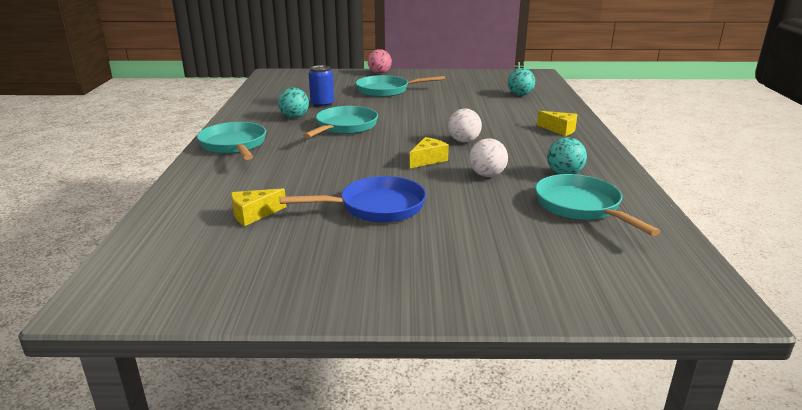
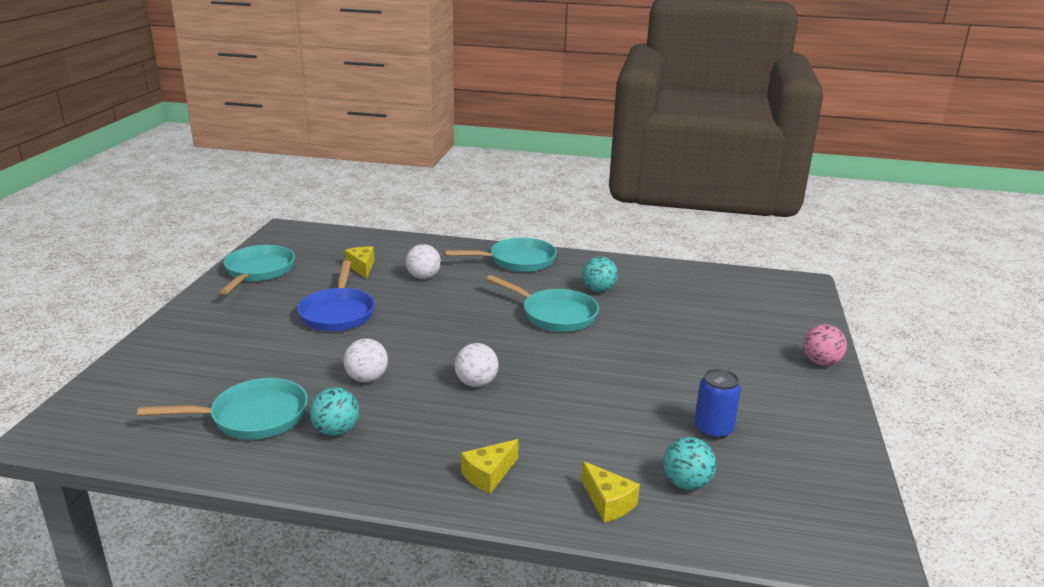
camera: 100 degrees right, 0 degrees up
(278, 179) = (423, 277): none -> white ball
(322, 104) = (646, 308): blue can -> blue can (713, 430)
(386, 90) = (713, 357): turquoise pan -> turquoise pan (258, 272)
(428, 160) = (429, 351): yellow cheese -> yellow cheese (608, 502)

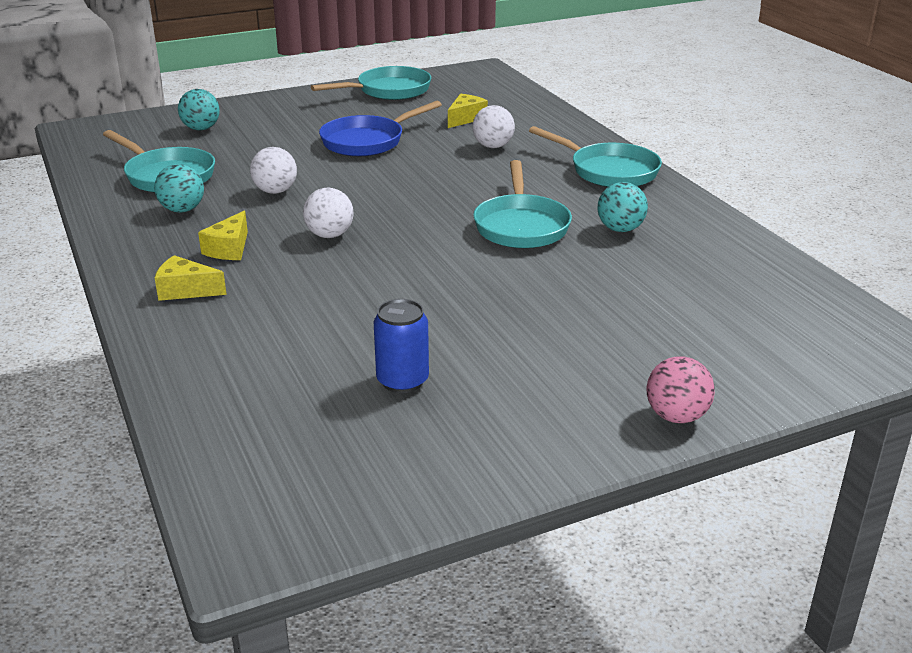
camera: 55 degrees right, 5 degrees up
(608, 502) = (200, 359): yellow cheese -> yellow cheese (229, 249)
(686, 483) = (276, 392): turquoise ball -> turquoise ball (201, 128)

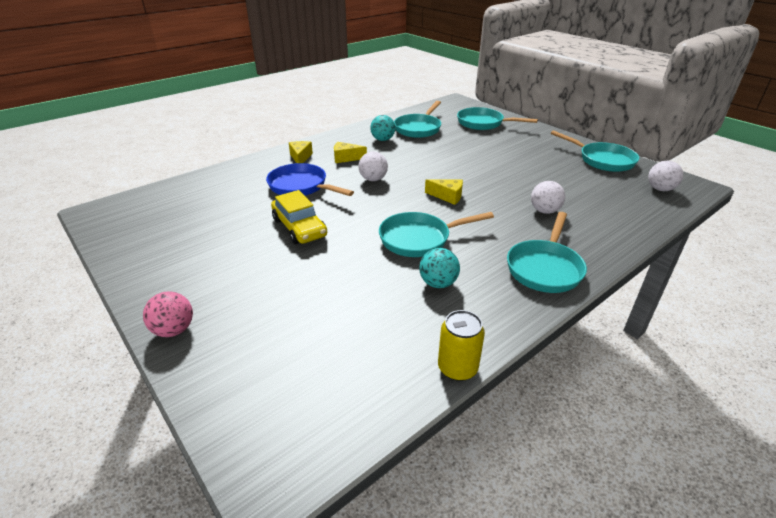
camera: 75 degrees right, 5 degrees up
(201, 128) = (483, 123): turquoise ball -> turquoise pan
(275, 191) = (418, 156): white ball -> white ball (660, 189)
(367, 141) = (509, 168): blue pan -> blue pan (301, 186)
(402, 381) = (219, 226): blue can -> none
(447, 307) = (299, 227): none -> yellow car
(465, 118) = (584, 194): yellow cheese -> yellow cheese (447, 196)
(759, 241) = (457, 368): none -> yellow can

